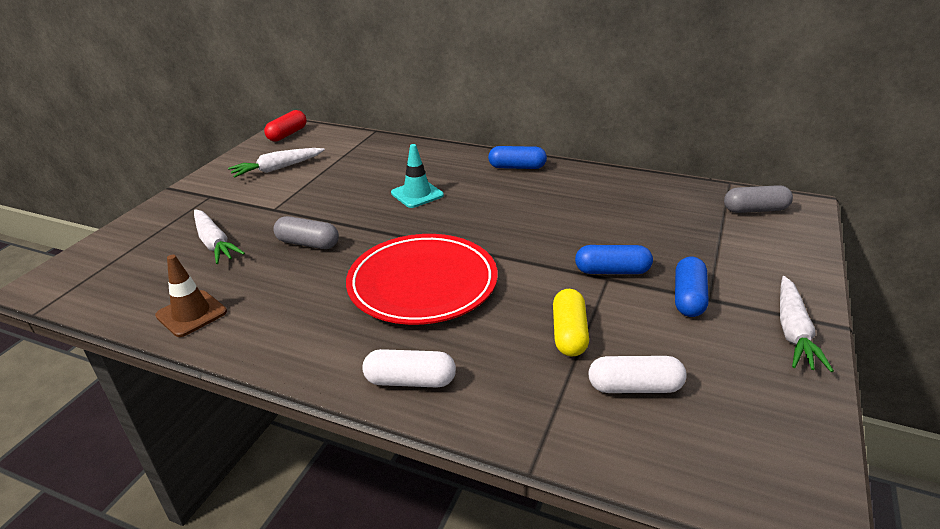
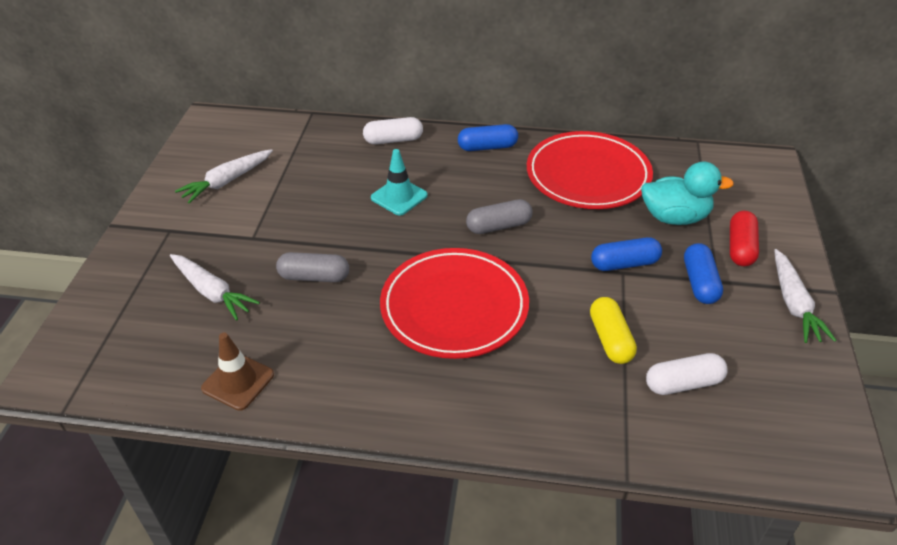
camera: 15 degrees left, 10 degrees up
(287, 134) = (211, 130): red capsule -> red capsule (740, 247)
(410, 381) = (490, 414): white capsule -> white capsule (393, 140)
(605, 197) = (588, 175): none -> red plate
(682, 239) = (674, 217): none -> turquoise duck
(755, 210) = (729, 172): grey capsule -> grey capsule (499, 226)

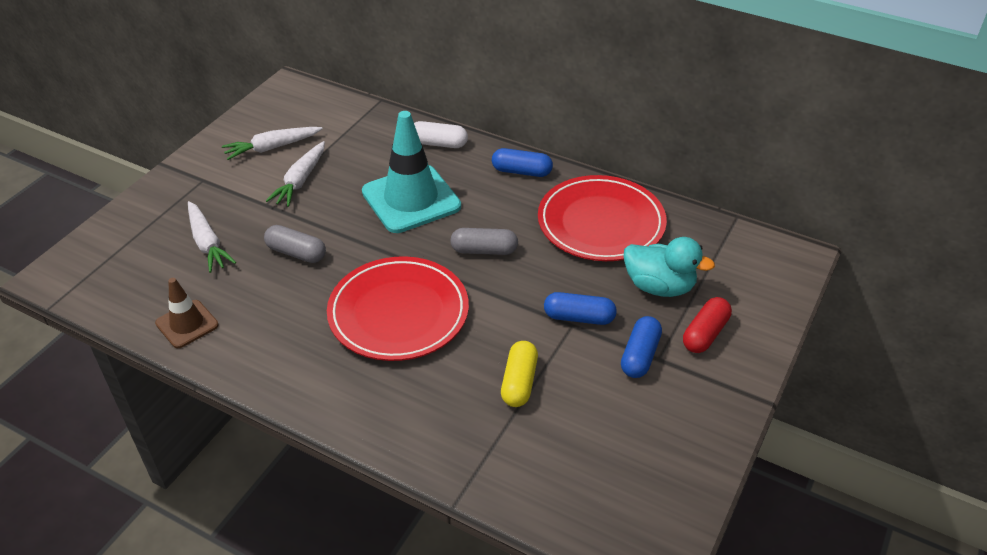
camera: 20 degrees right, 0 degrees up
(399, 197) = (411, 199): turquoise traffic cone -> turquoise traffic cone, size x1.87
(683, 383) = (559, 441): white capsule -> none
(793, 303) = (720, 402): white carrot -> white carrot (300, 180)

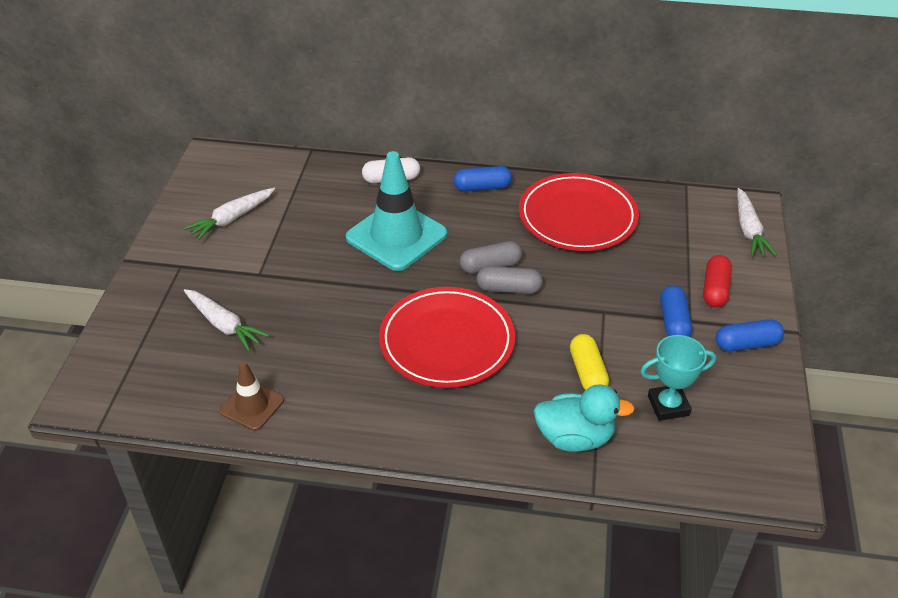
camera: 20 degrees left, 0 degrees up
(296, 253) = (318, 312): grey capsule -> grey capsule (508, 289)
(300, 180) = (280, 243): white carrot -> white carrot (748, 230)
(579, 317) = (605, 303): blue capsule -> blue capsule (746, 344)
(583, 441) = (668, 406): none -> turquoise trophy
(659, 286) = (656, 259): turquoise duck -> turquoise duck (575, 438)

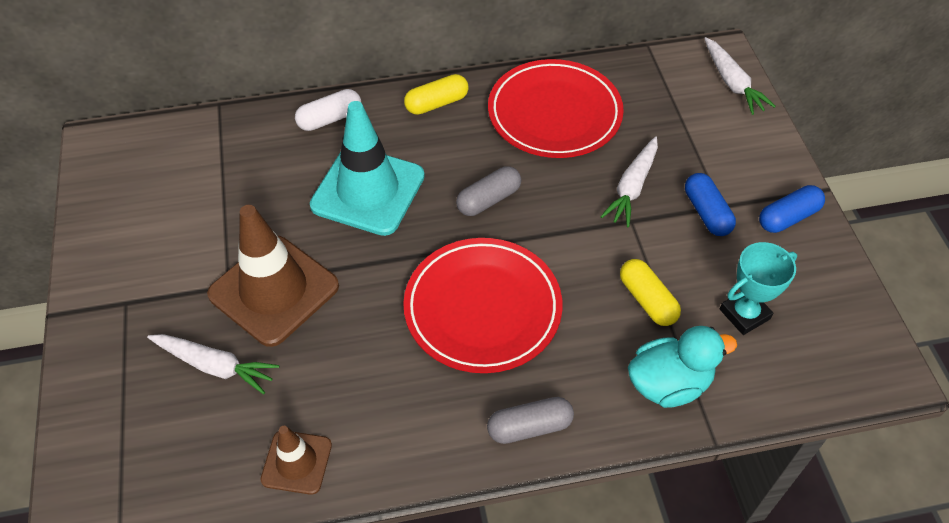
camera: 20 degrees left, 10 degrees up
(232, 219) = (162, 221): white carrot -> white carrot (632, 187)
(291, 286) = (274, 290): none -> brown traffic cone
(482, 187) = (436, 103): blue capsule -> yellow capsule
(508, 289) = (520, 222): grey capsule -> grey capsule (529, 427)
(715, 289) = (730, 162): red capsule -> none

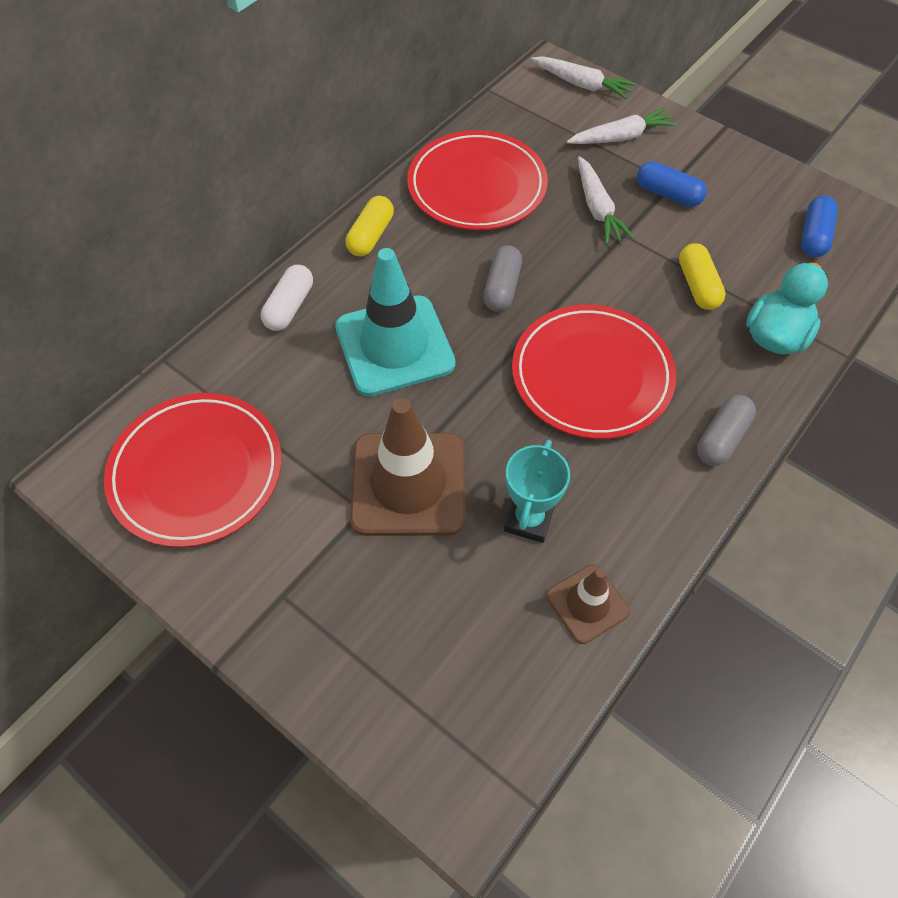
camera: 40 degrees left, 5 degrees up
(162, 189) = (197, 472): none -> red plate
(215, 366) = (430, 584): white carrot -> white carrot (621, 137)
(647, 300) = (698, 286): yellow capsule -> yellow capsule turned 60 degrees clockwise
(744, 314) = (769, 251): turquoise trophy -> turquoise trophy (528, 519)
(788, 217) = (723, 163): blue capsule -> blue capsule (814, 236)

